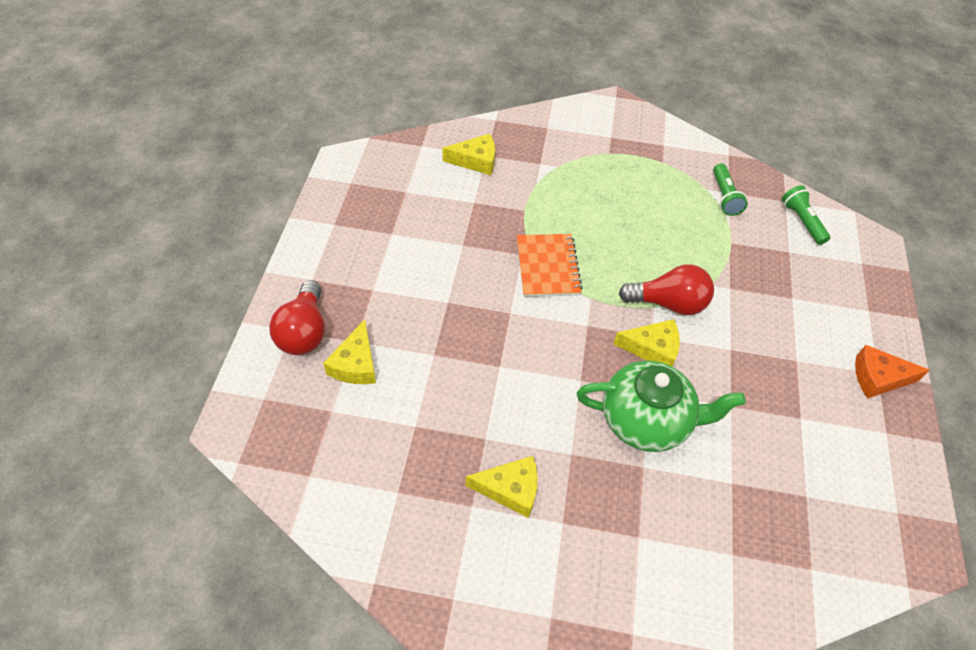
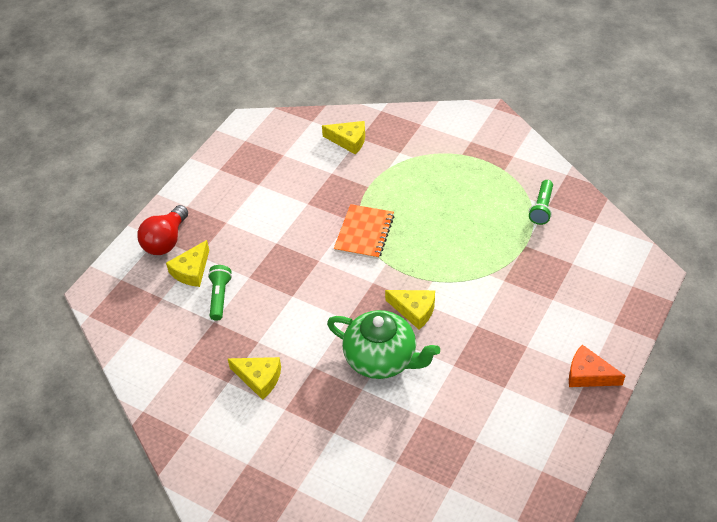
camera: 25 degrees right, 5 degrees down
(668, 303) = (446, 280): red light bulb -> none
(802, 221) = (599, 241): green flashlight -> green flashlight (219, 297)

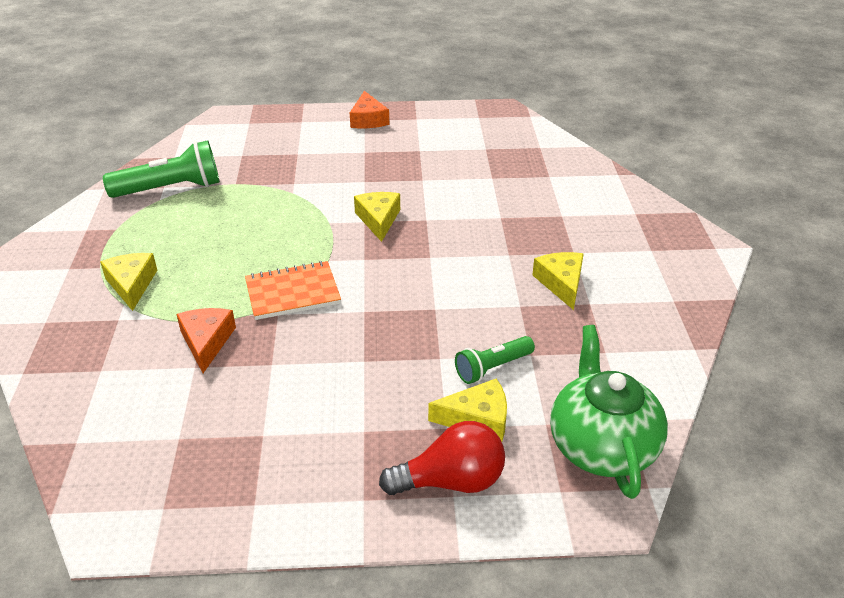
camera: 125 degrees left, 10 degrees down
(348, 182) = (206, 342): none -> orange cheese
(349, 141) = (112, 378): yellow cheese -> yellow cheese (131, 285)
(382, 359) = (456, 218): green teapot -> green teapot (601, 445)
(542, 208) = (171, 189): green flashlight -> green flashlight, size x1.70

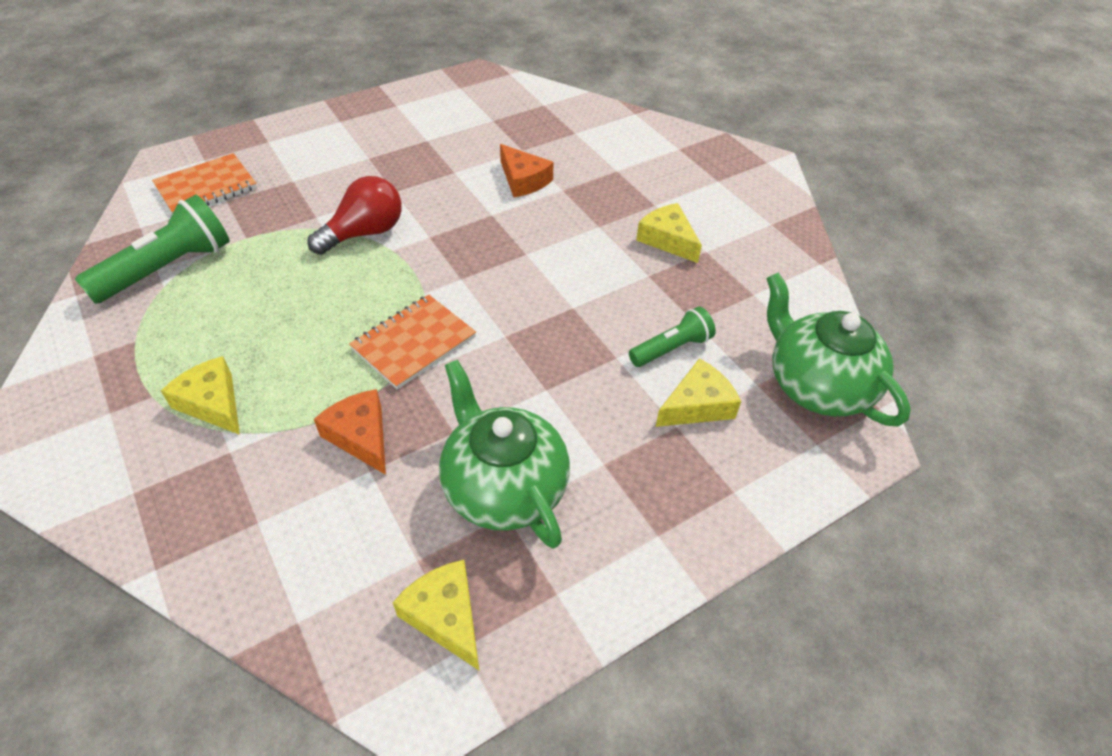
camera: 30 degrees left, 10 degrees up
(236, 142) = (206, 187): none -> orange notebook
(276, 415) = (504, 487): none -> green teapot
(368, 119) = (344, 119): orange cheese -> orange cheese (523, 180)
(378, 220) = (443, 230): yellow cheese -> yellow cheese (445, 616)
(451, 481) = (721, 478): red light bulb -> red light bulb (365, 233)
(492, 368) = (671, 348): green flashlight -> green flashlight turned 150 degrees counterclockwise

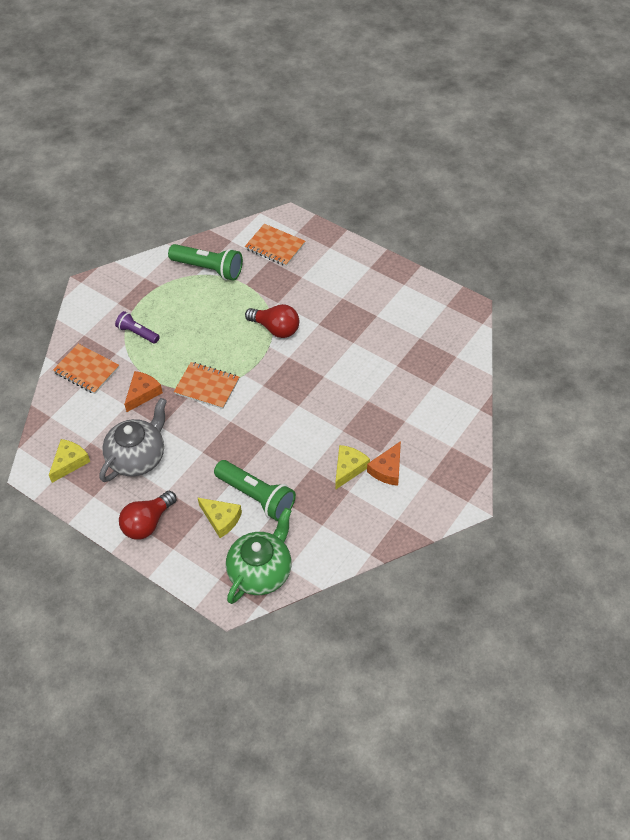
camera: 70 degrees right, 5 degrees up
(212, 403) = (137, 333): yellow cheese -> purple flashlight
(228, 514) = (86, 370): none -> orange notebook
(504, 487) = (138, 457): green teapot -> grey teapot
(523, 180) = (365, 378): orange cheese -> orange cheese (387, 469)
(662, 515) = (147, 523): none -> red light bulb
(671, 348) = (257, 496): green flashlight -> green flashlight, size x1.70

